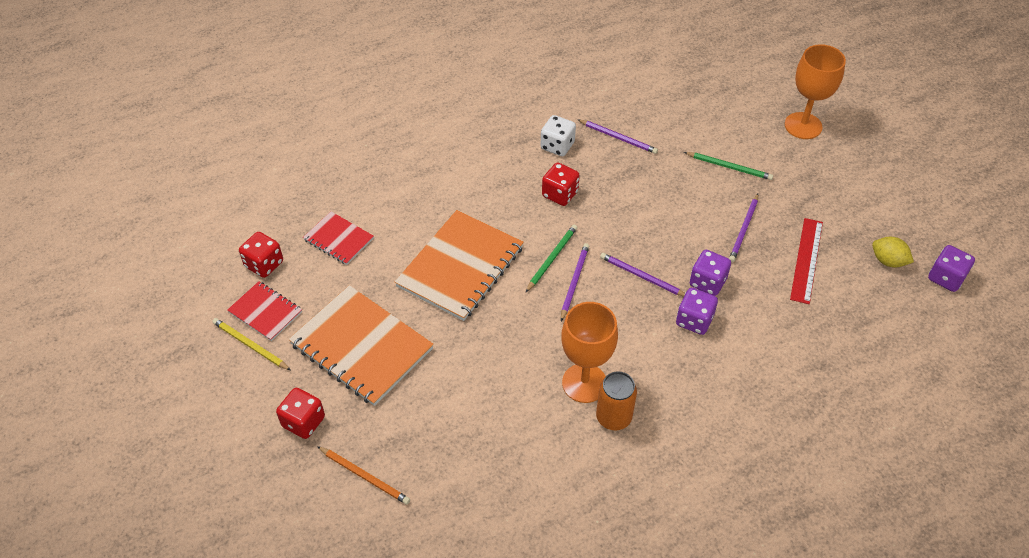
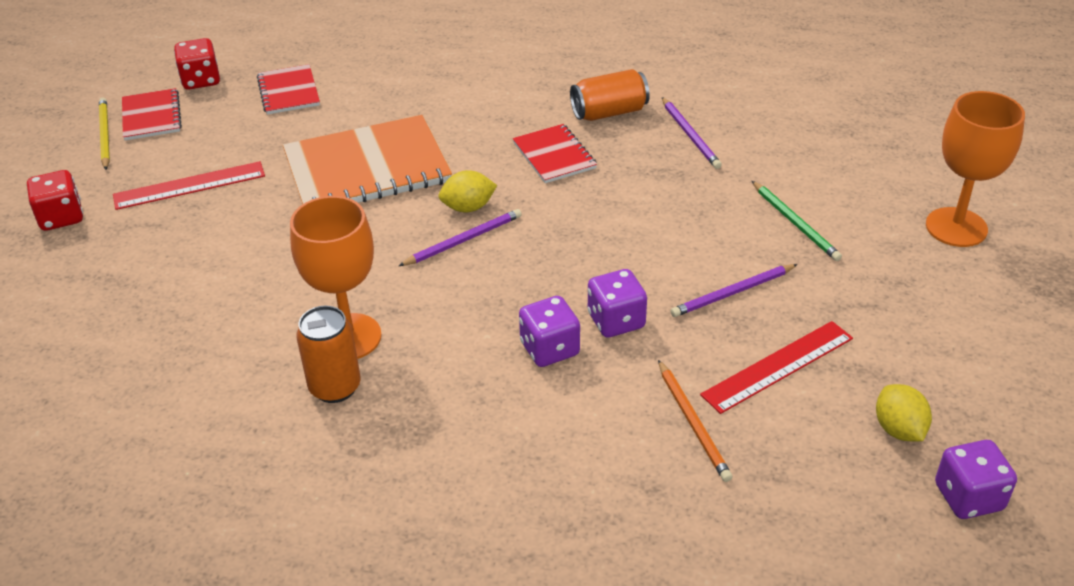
camera: 40 degrees right, 10 degrees down
(361, 346) = (189, 186): orange notebook -> red ruler
(365, 476) = (46, 291): orange pencil -> orange pencil (693, 423)
(552, 258) = (468, 207): green pencil -> yellow lemon
(557, 146) = (609, 112): white dice -> orange can
(560, 194) = (554, 155): red dice -> red notebook
(642, 276) = (545, 274): purple pencil -> none

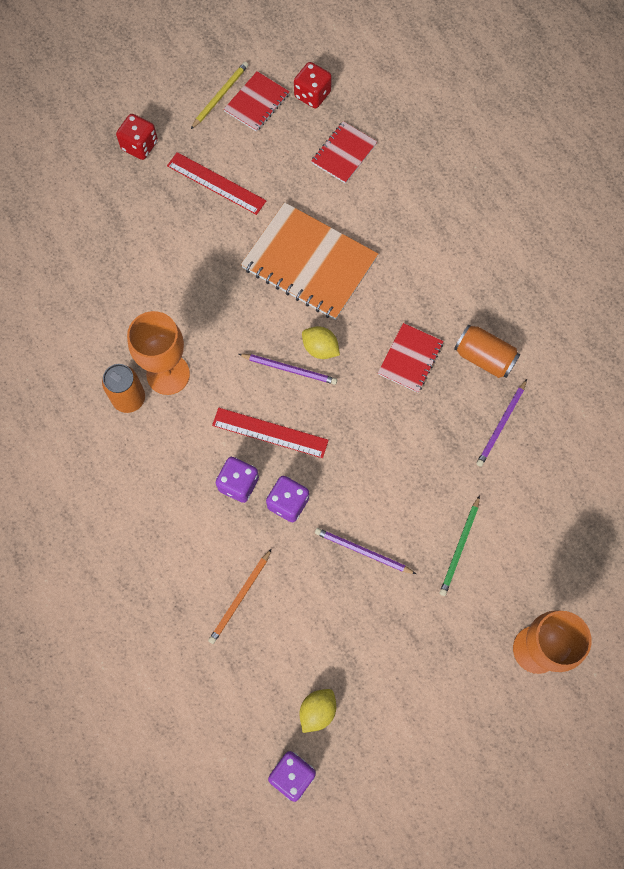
camera: 50 degrees right, 30 degrees up
(778, 366) = (319, 616): red ruler -> red ruler (270, 433)

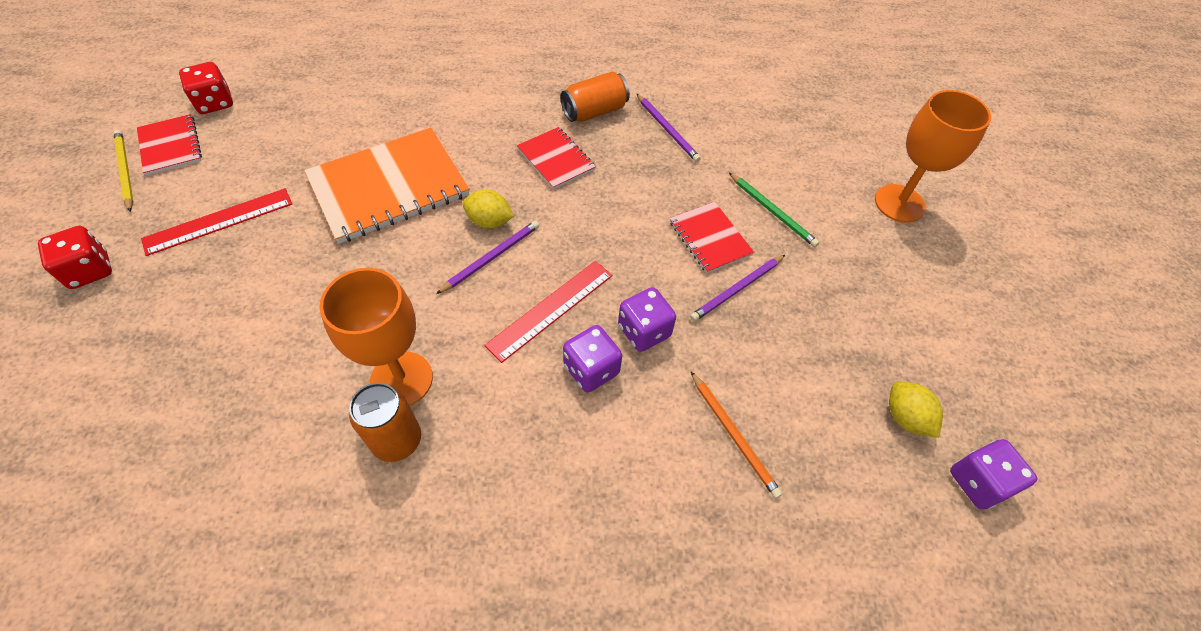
camera: 65 degrees left, 15 degrees down
(320, 348) = (489, 221): yellow lemon -> yellow lemon turned 45 degrees clockwise
(344, 153) = (302, 109): red notebook -> red notebook (710, 238)

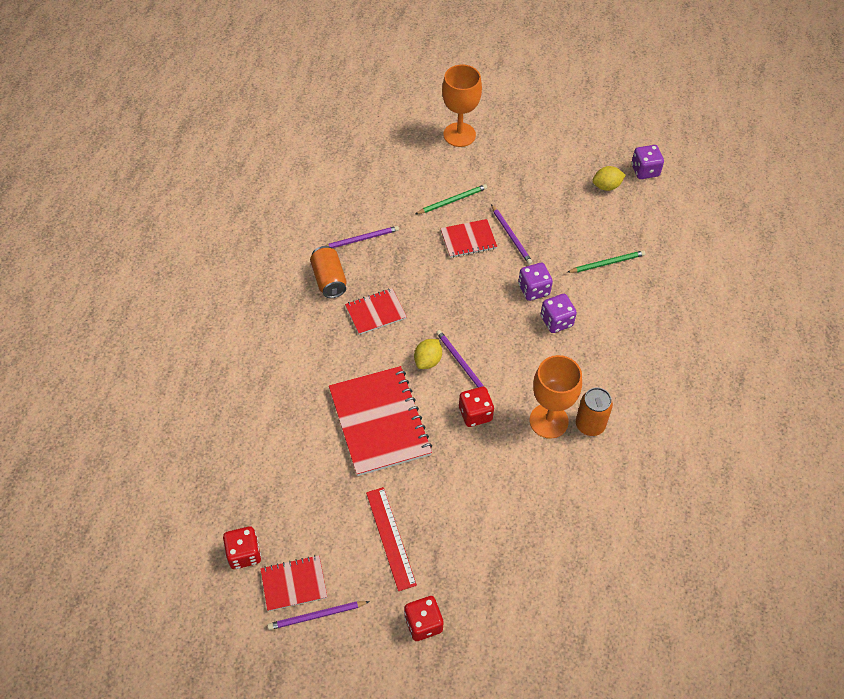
camera: 75 degrees left, 0 degrees up
(125, 171) = (316, 616): yellow pencil -> purple pencil
(389, 187) = (379, 422): orange notebook -> red notebook
(408, 285) = (475, 414): none -> red dice
(551, 309) = (509, 335): red ruler -> none
(733, 435) = (607, 263): orange pencil -> green pencil

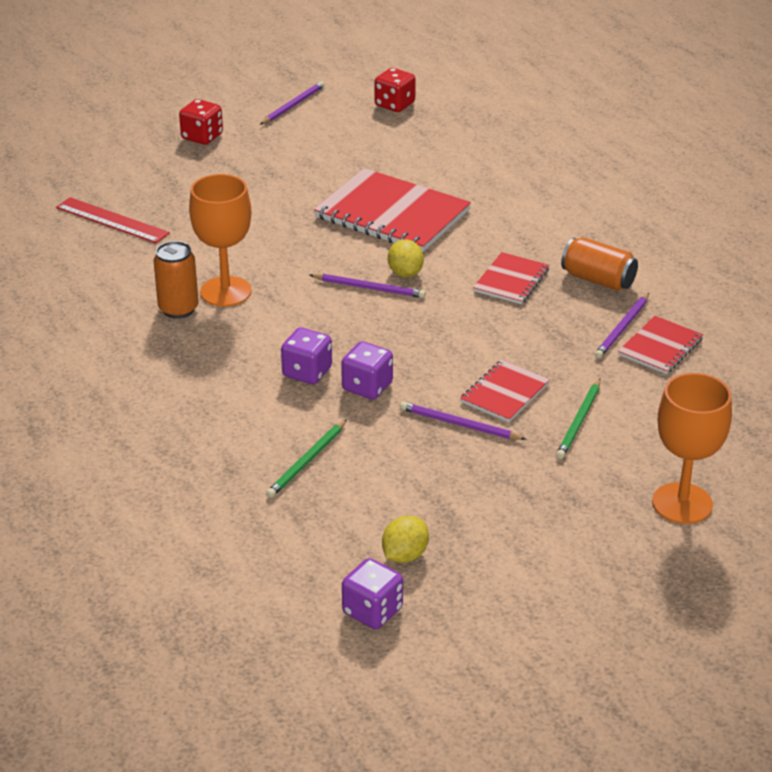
camera: 140 degrees right, 20 degrees down
(294, 584) = (333, 109): red notebook -> red notebook (660, 347)
(391, 538) = (287, 161): red ruler -> red ruler (112, 220)
(475, 414) = (307, 261): red dice -> none

